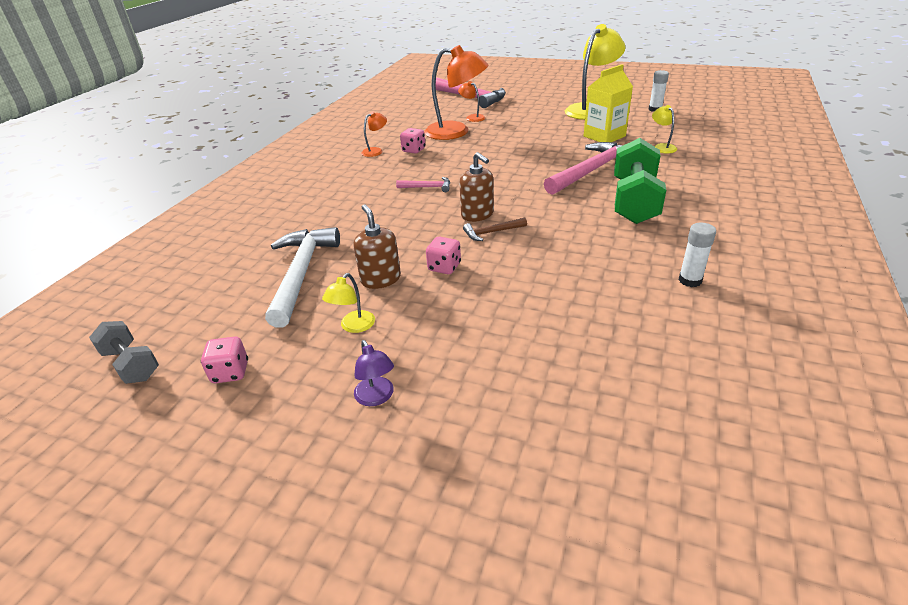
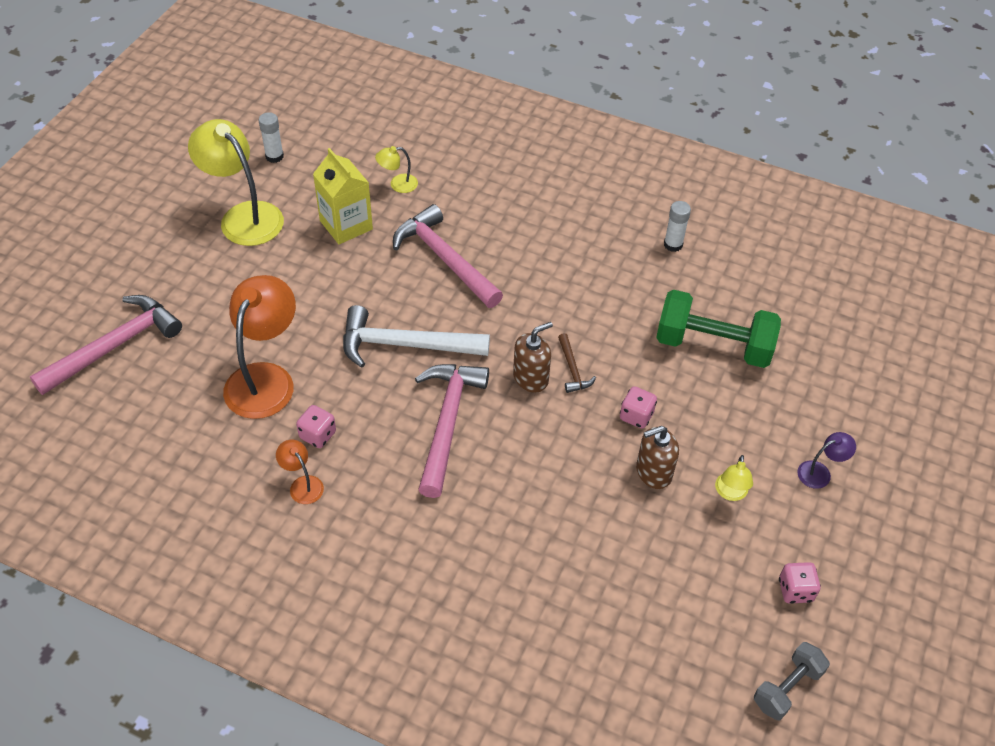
camera: 90 degrees left, 15 degrees up
(302, 273) = (636, 549): white hammer -> white hammer (405, 344)
(353, 326) = (730, 493): yellow lamp -> yellow lamp turned 75 degrees clockwise
(428, 187) = (447, 422): pink hammer -> pink hammer, size x2.15
(472, 117) = (211, 353): orange lamp -> none
(634, 201) = (527, 242): green dumbbell -> green dumbbell (713, 345)

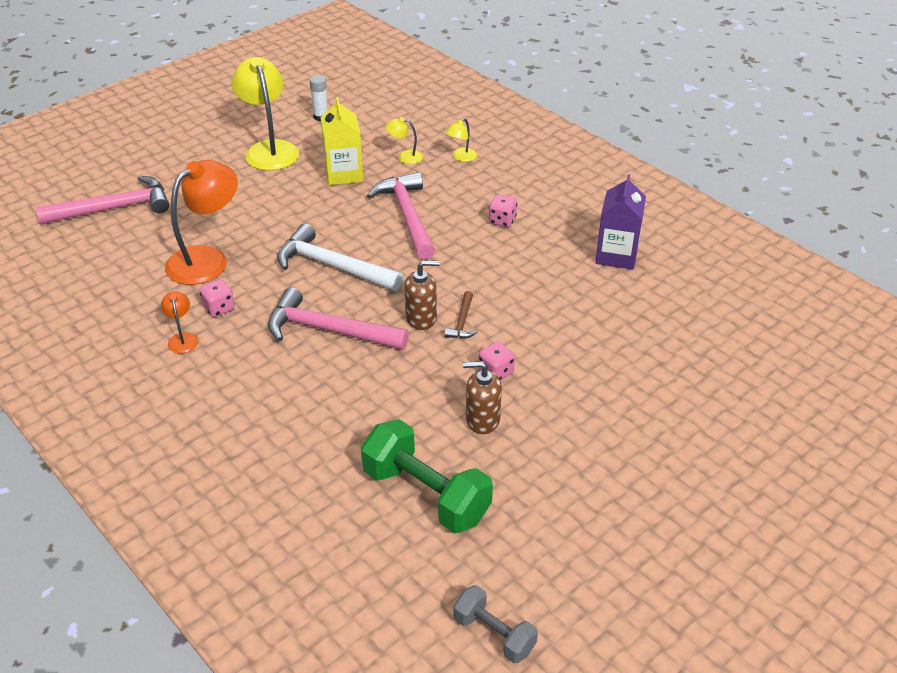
camera: 25 degrees right, 10 degrees down
(447, 422) = (328, 330): pink hammer -> pink hammer turned 105 degrees counterclockwise
(673, 244) = (616, 255): white glue stick -> purple carton
(713, 345) = (604, 339): green dumbbell -> green dumbbell (426, 494)
(730, 493) = (544, 458): yellow lamp -> yellow lamp (461, 157)
(787, 688) = (494, 634): grey dumbbell -> grey dumbbell turned 60 degrees clockwise
(795, 590) = (555, 556): pink dice -> pink dice (502, 221)
(820, 472) = (644, 468): purple lamp -> none

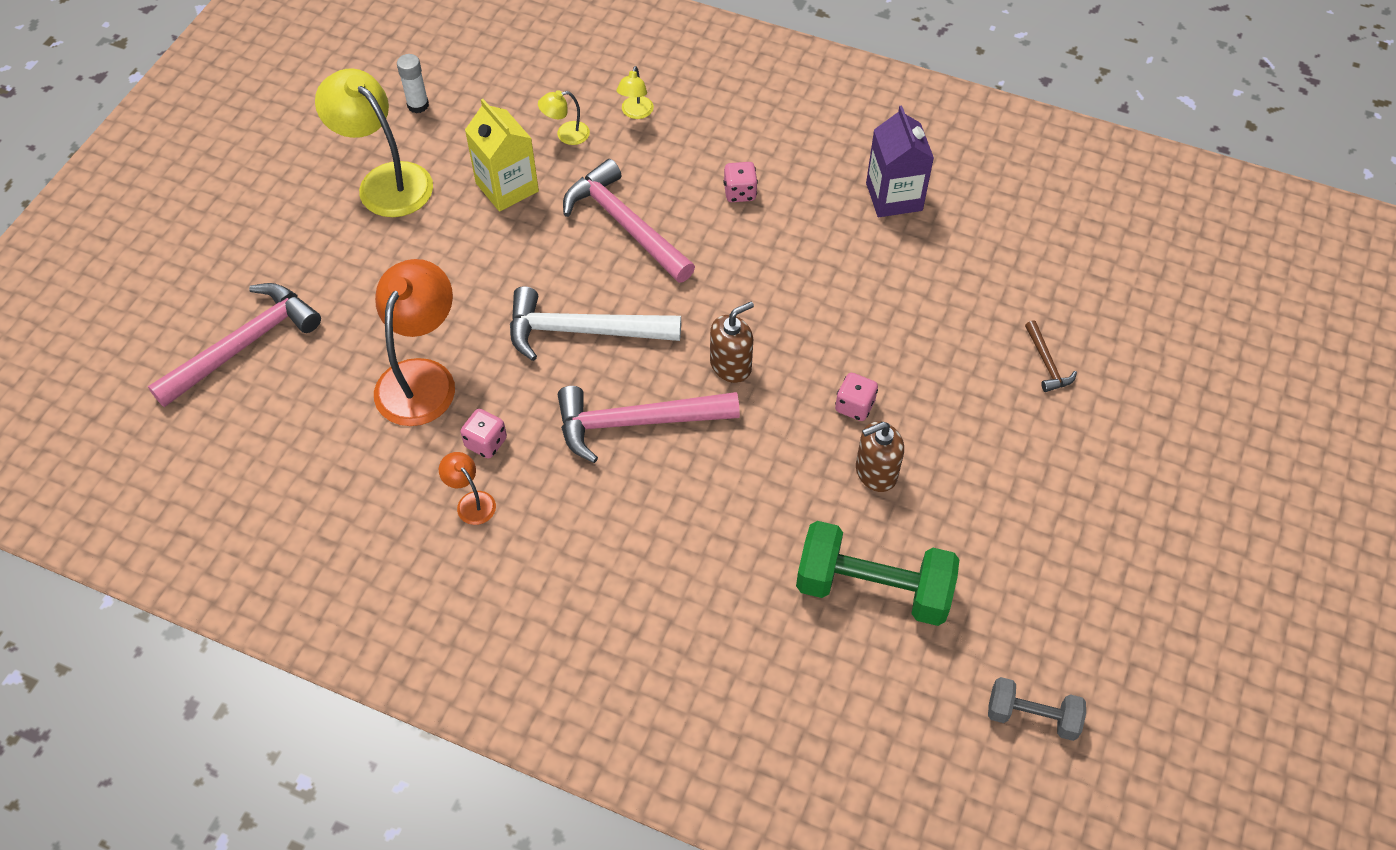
camera: 25 degrees left, 15 degrees up
(462, 322) = (779, 353): brown hammer -> brown hammer (1046, 363)

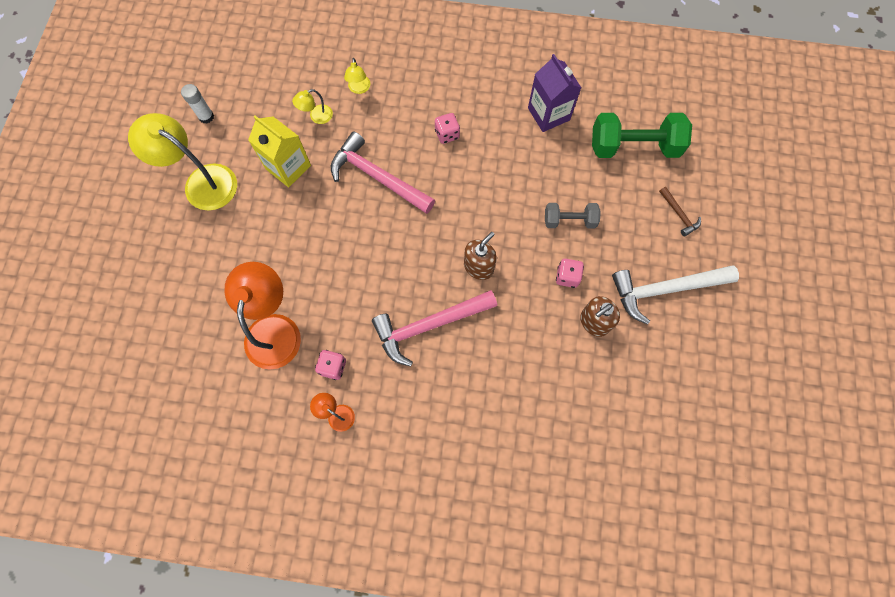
camera: 15 degrees left, 15 degrees up
(244, 345) = (142, 335): pink hammer -> none
(582, 331) = (372, 265): white hammer -> white hammer (664, 289)
(873, 588) = (616, 407): green dumbbell -> green dumbbell (633, 147)
(1032, 716) = (738, 470): grey dumbbell -> grey dumbbell (569, 221)

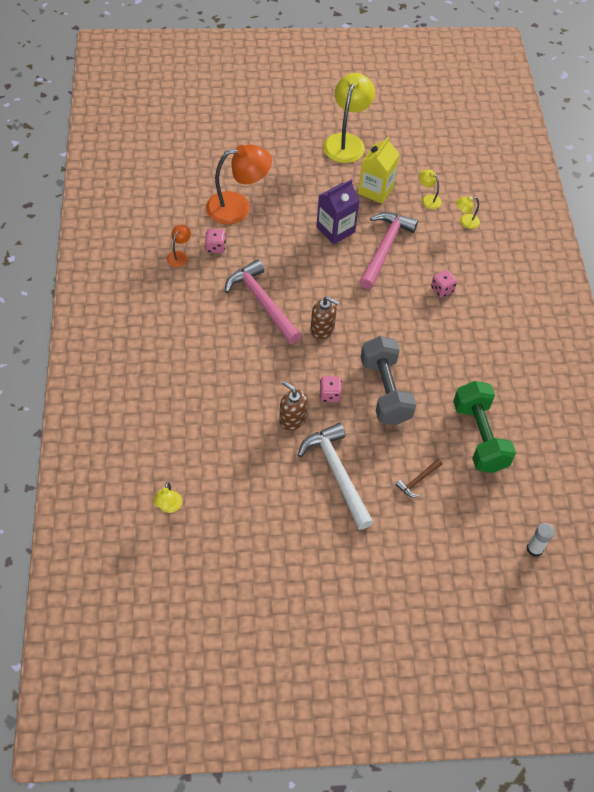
camera: 75 degrees right, 15 degrees down
(206, 117) = (404, 132): white glue stick -> white glue stick (534, 549)
(548, 114) = (490, 363): purple carton -> purple carton (335, 229)
(569, 221) = (385, 391): grey dumbbell -> grey dumbbell, size x1.77
(694, 477) = (168, 507): none -> yellow lamp

